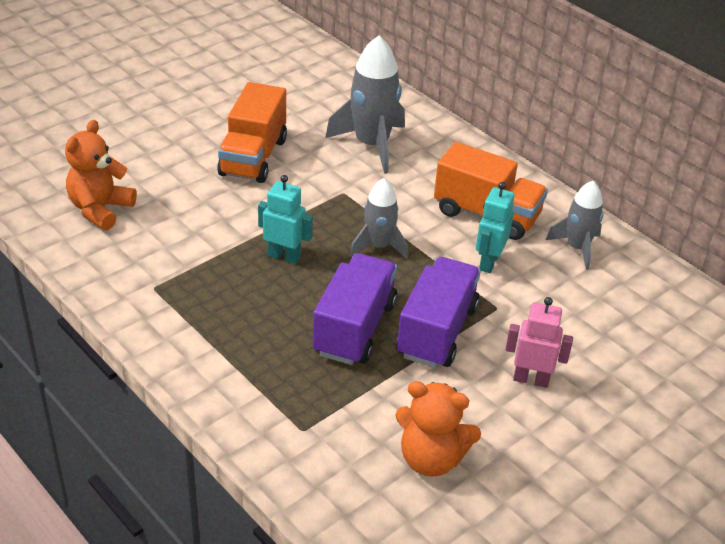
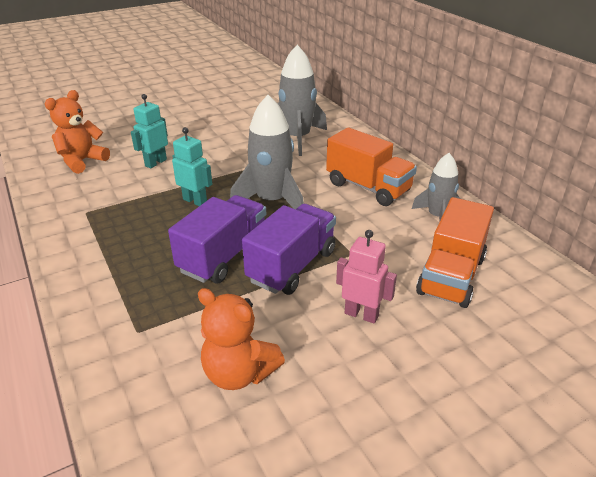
camera: 15 degrees right, 5 degrees down
(253, 157) = (208, 139): orange truck -> orange truck (451, 276)
(378, 246) = (272, 201): grey rocket -> grey rocket, size x1.62
(488, 262) = (357, 220): turquoise robot -> turquoise robot (155, 163)

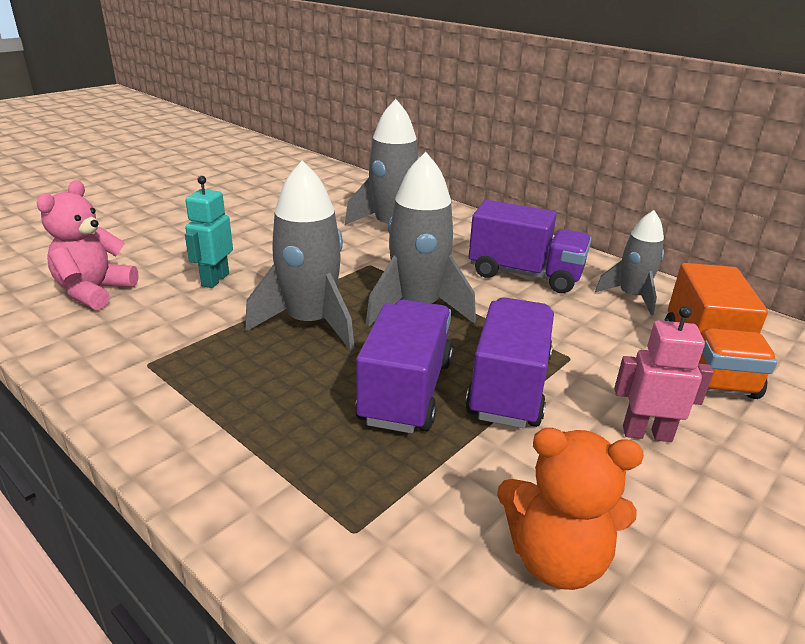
camera: 20 degrees left, 5 degrees down
(82, 161) = (94, 292): orange teddy bear -> pink teddy bear
(195, 201) = (310, 322): turquoise robot -> grey rocket
(368, 187) = (525, 274): orange truck -> purple truck

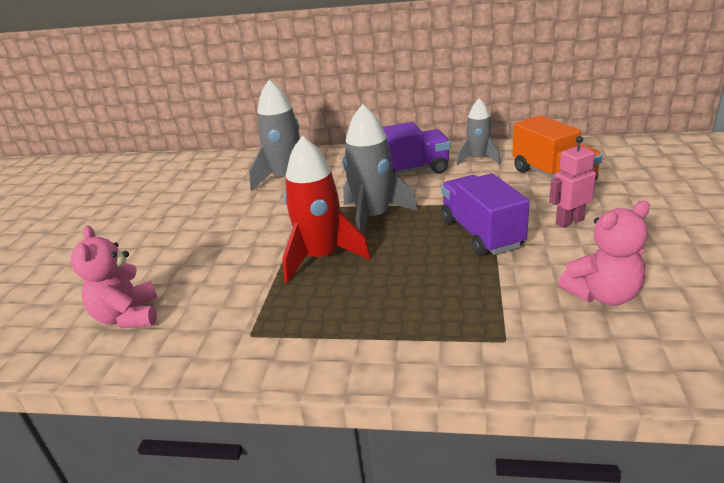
camera: 30 degrees left, 0 degrees up
(215, 280) = (212, 265): turquoise robot -> none
(310, 322) = (321, 257): grey rocket -> red rocket
(406, 391) = (432, 263): purple truck -> none
(555, 558) = (602, 295): orange teddy bear -> pink teddy bear

